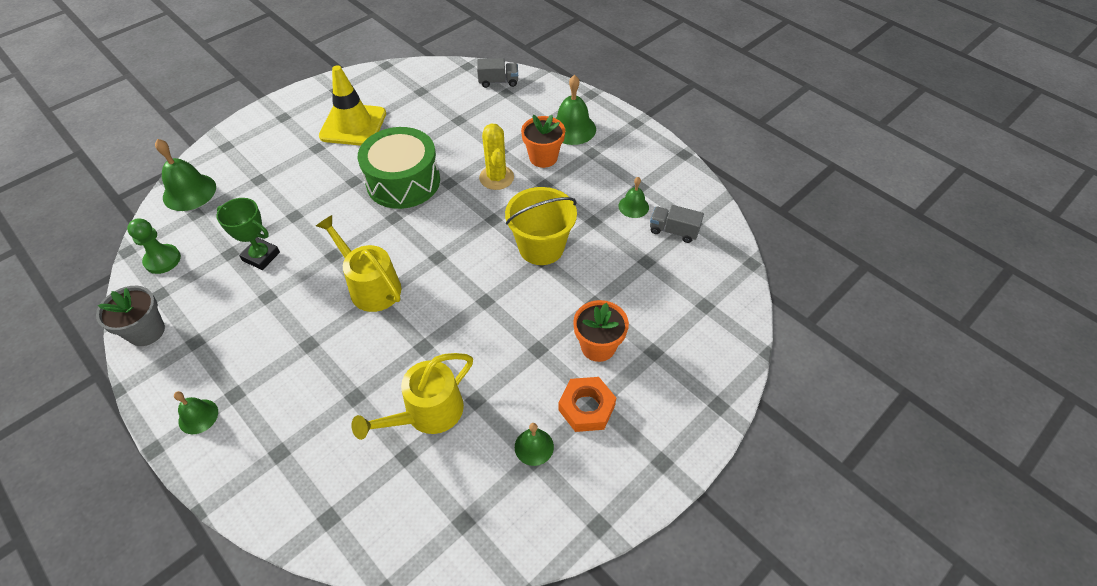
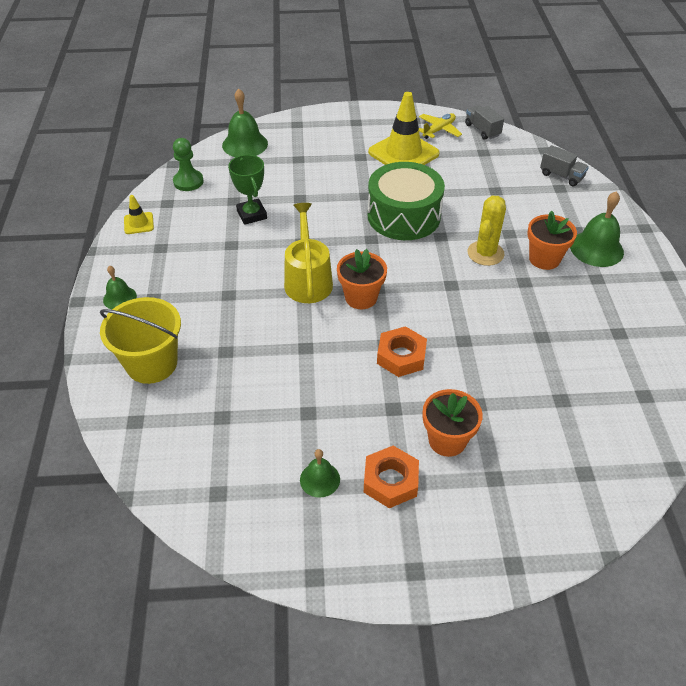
camera: 40 degrees right, 5 degrees down
(146, 331) = (138, 223): grey flower pot -> yellow traffic cone
(366, 89) = (439, 130): none -> yellow plane
(427, 413) = (264, 398): yellow watering can -> none
(430, 274) = (361, 297): none -> orange flower pot
(506, 303) = (401, 356): none -> orange nut
(541, 247) = (472, 330): yellow bucket -> yellow bucket (152, 363)
(633, 206) = (594, 346): green bell -> none
(673, 231) = (615, 390): grey truck -> grey truck (482, 130)

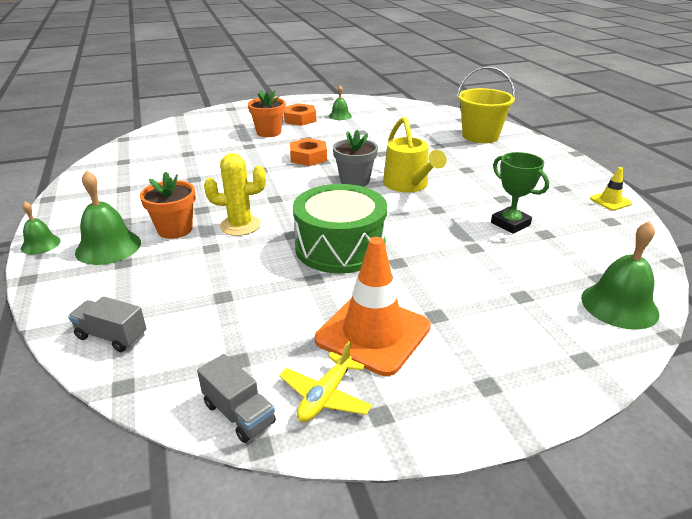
camera: 165 degrees right, 15 degrees down
(120, 298) = (547, 158): green bell -> green bell (40, 244)
(188, 181) = (621, 244): green pawn -> none
(361, 297) = (354, 181): orange flower pot -> grey flower pot
(403, 153) = (373, 333): yellow traffic cone -> orange traffic cone
(485, 253) = (240, 225): yellow cactus -> yellow cactus turned 75 degrees clockwise

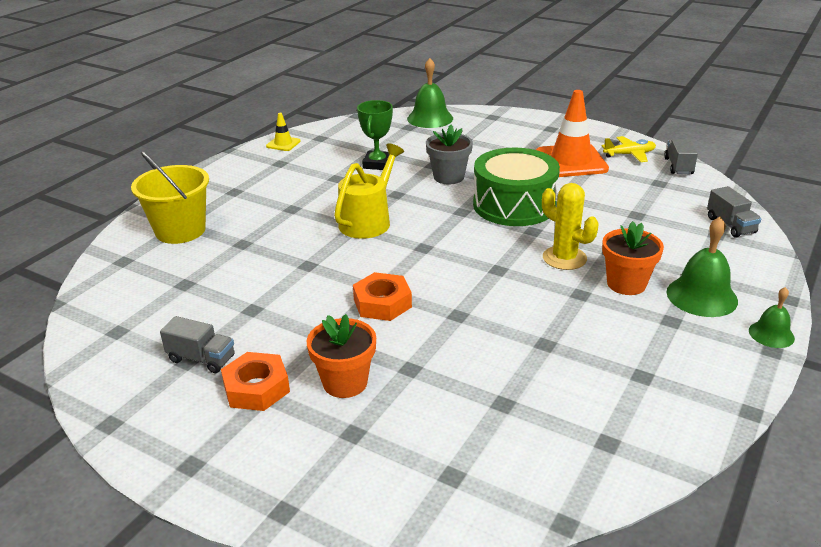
camera: 130 degrees left, 0 degrees up
(340, 116) = (201, 359): green bell -> grey truck
(354, 181) = (399, 248): grey flower pot -> grey flower pot (448, 177)

